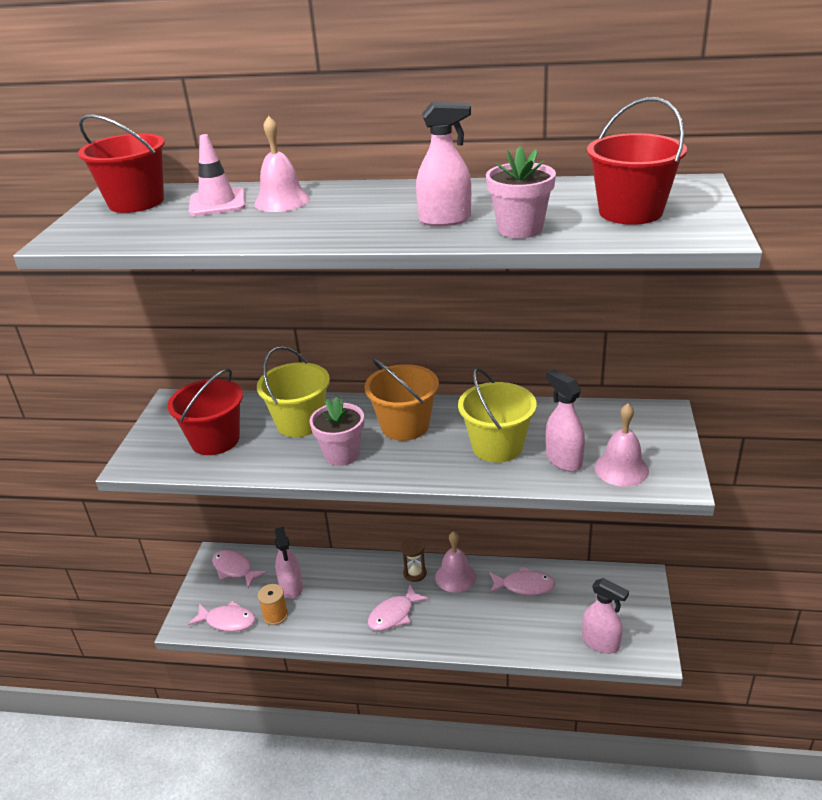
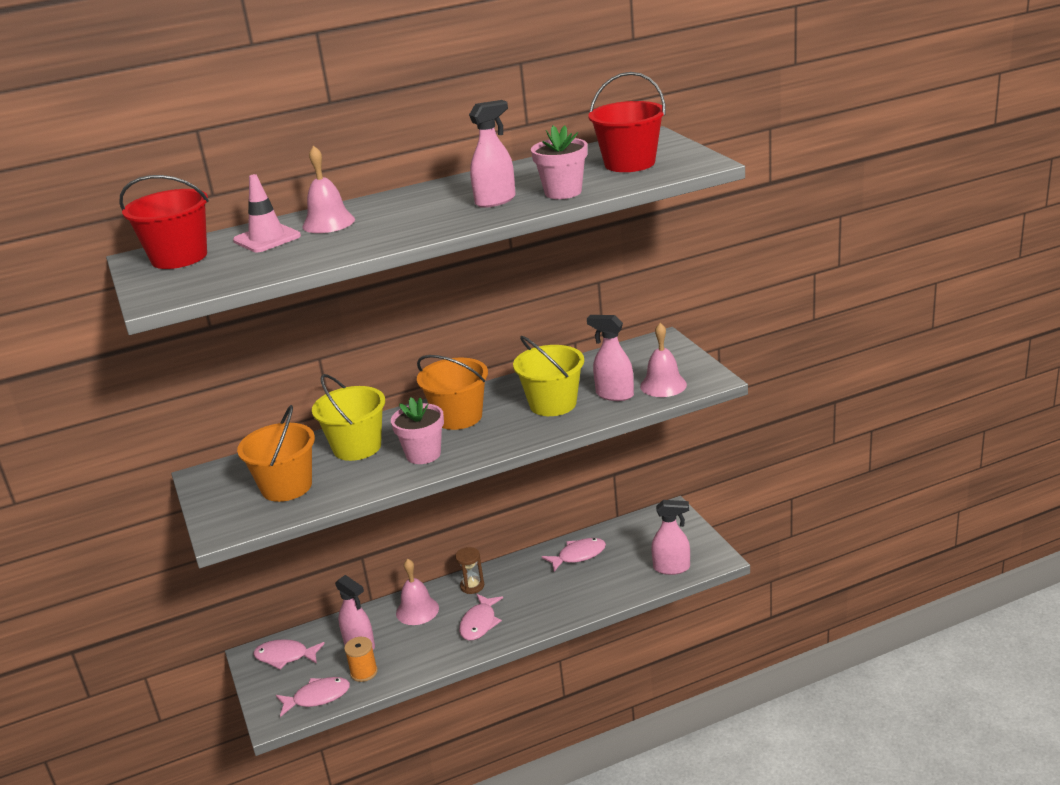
camera: 30 degrees left, 5 degrees down
(215, 440) = (286, 487): red bucket -> orange bucket
(455, 577) = (512, 573): pink bell -> pink bell (417, 610)

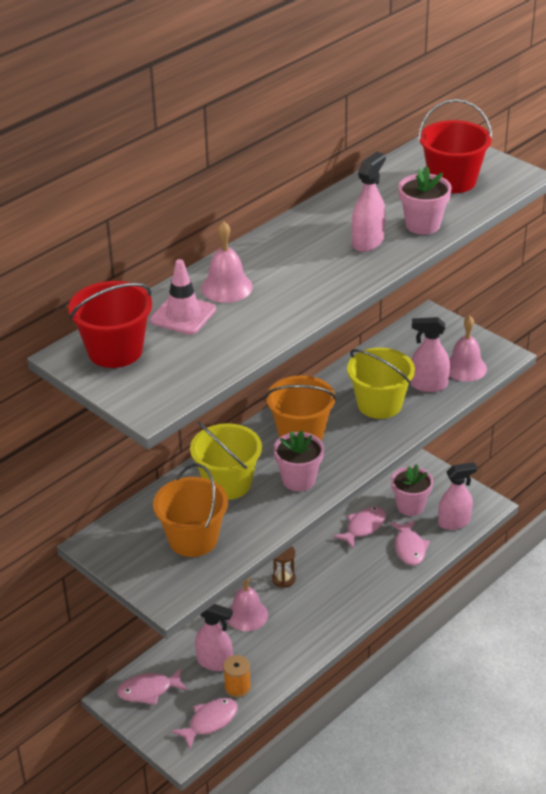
camera: 25 degrees left, 10 degrees up
(479, 623) = (314, 614): pink fish -> pink fish (409, 548)
(637, 545) = (410, 506): none -> pink flower pot

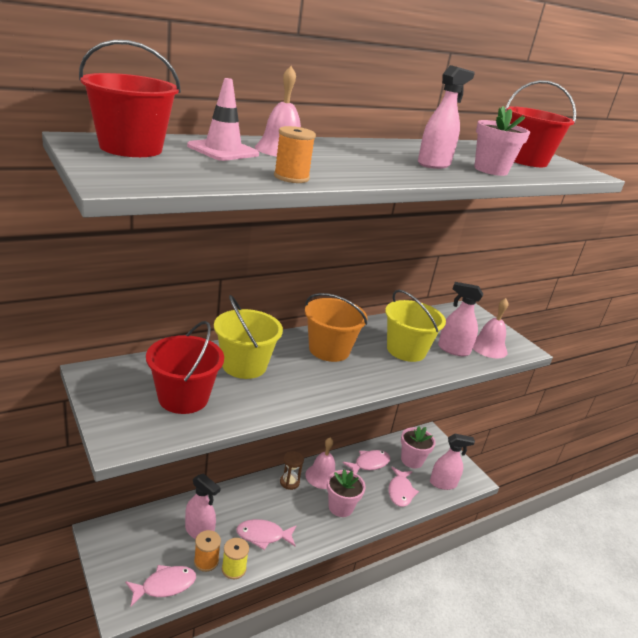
camera: 10 degrees right, 10 degrees down
(149, 690) = (131, 537): pink fish -> pink fish (263, 536)
(193, 539) = (183, 398): orange bucket -> red bucket
(247, 615) = (246, 501): pink bell -> pink bell (322, 476)
(263, 334) = (291, 177): none -> orange spool
(268, 685) = (234, 569): none -> yellow spool
(299, 480) = (309, 382): pink flower pot -> pink flower pot (340, 507)

